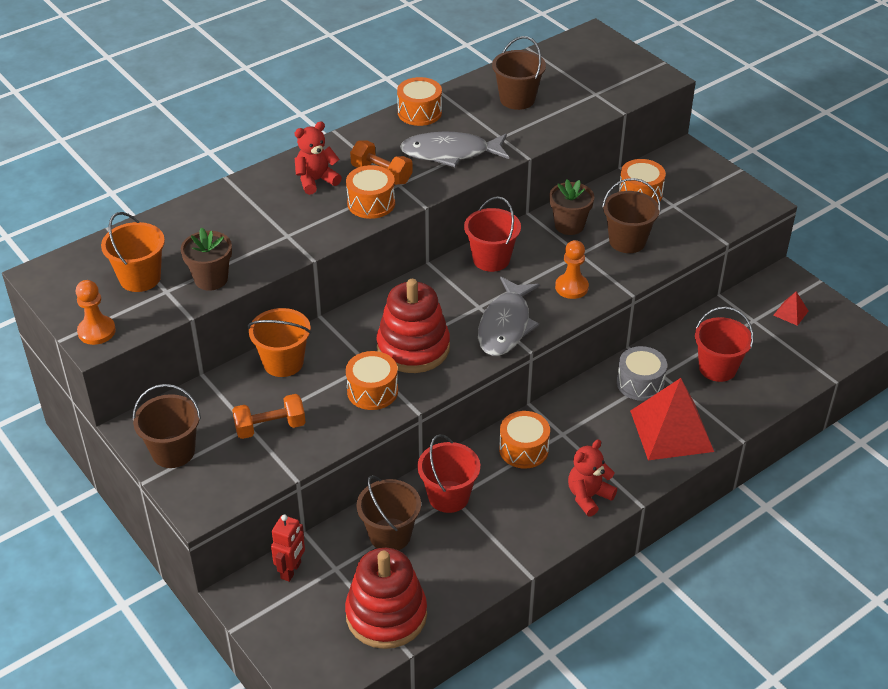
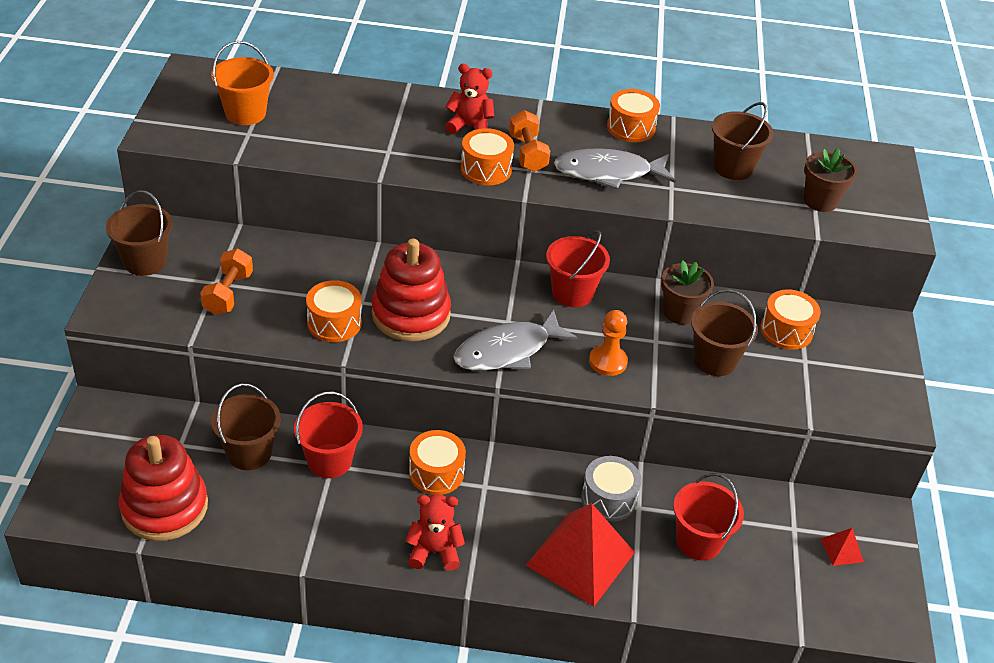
camera: 40 degrees right, 0 degrees up
(96, 331) = (165, 129): orange pawn -> none
(211, 279) = (289, 146): brown flower pot -> brown flower pot (820, 201)
(270, 427) = (228, 294): orange dumbbell -> orange dumbbell turned 75 degrees clockwise
(283, 362) = (304, 256): orange bucket -> none
(291, 570) = (151, 421): red robot -> none
(450, 153) = (608, 173): grey fish -> grey fish turned 45 degrees counterclockwise

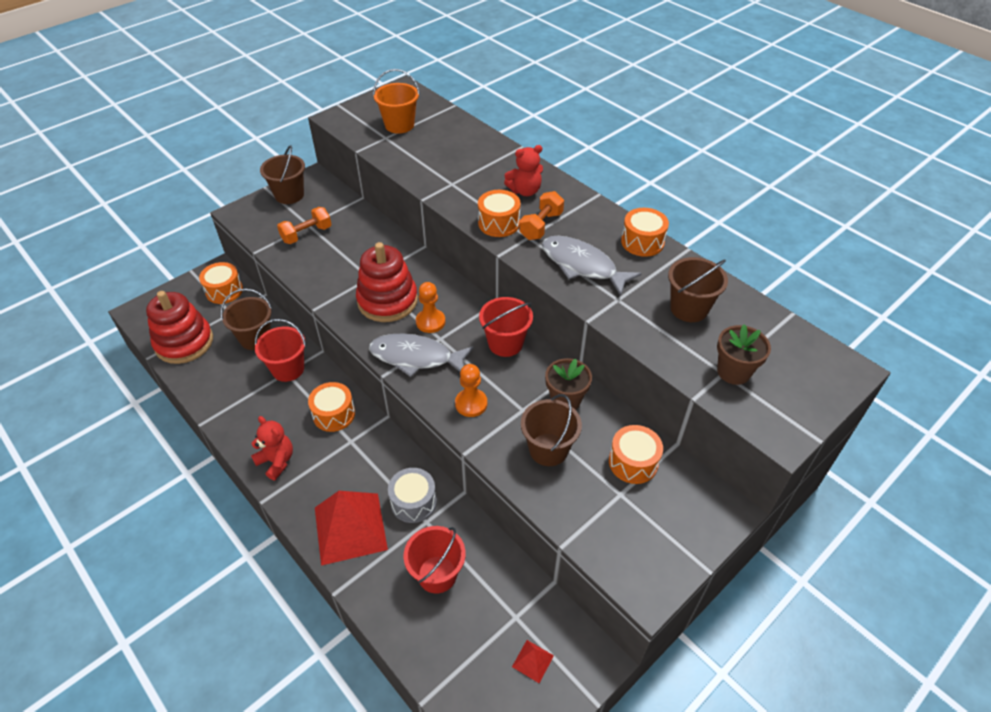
camera: 45 degrees right, 5 degrees up
(334, 323) = (339, 282): orange drum -> orange drum (224, 291)
(470, 127) = (525, 191): red teddy bear -> red teddy bear turned 105 degrees clockwise
(479, 311) = (430, 322): none -> orange pawn

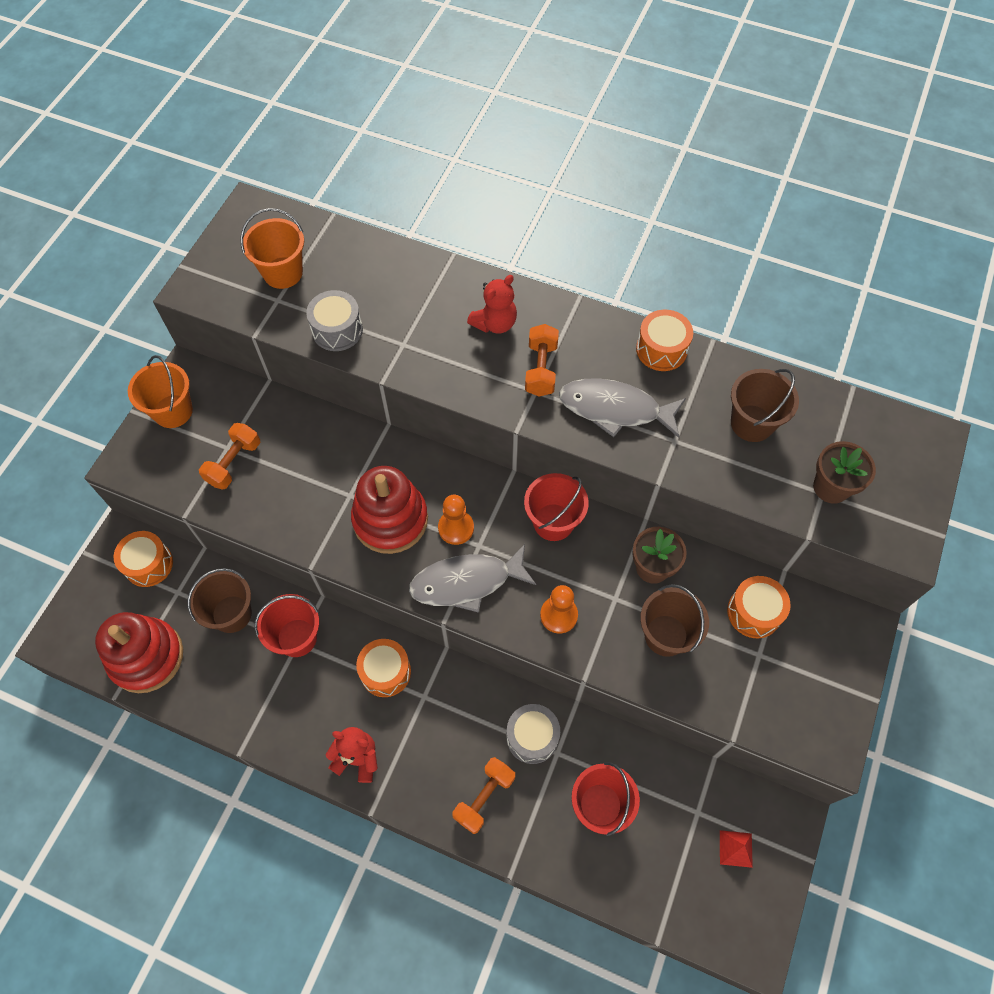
camera: 25 degrees left, 15 degrees up
(289, 195) = (173, 411): brown bucket -> orange bucket
(350, 528) = (484, 797): red pyramid -> orange dumbbell
(413, 163) = (337, 330): none -> grey drum
(499, 223) = (491, 384): orange drum -> none

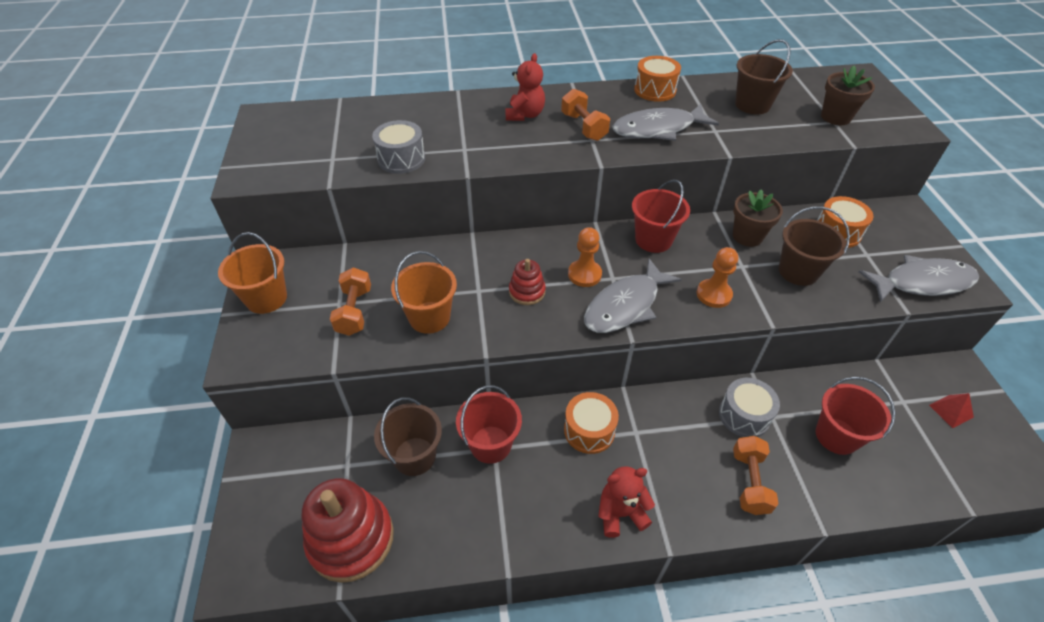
camera: 30 degrees left, 15 degrees down
(148, 564) = (301, 456): orange drum -> none
(283, 273) = (324, 142): orange bucket -> orange bucket (429, 317)
(390, 519) = (527, 292): red stacking toy -> red stacking toy, size x0.50
(784, 717) = (922, 283): none -> grey fish

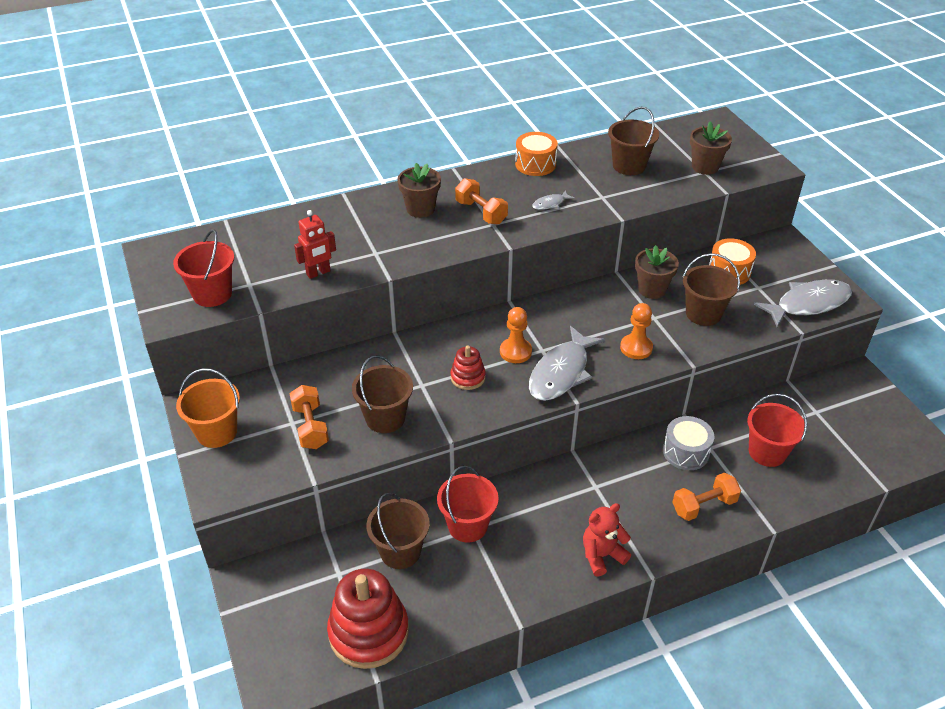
camera: 15 degrees left, 5 degrees down
(401, 159) = (318, 273): grey drum -> red robot
(429, 317) = (385, 418): orange bucket -> brown bucket
(525, 115) = (420, 209): red teddy bear -> brown flower pot
(589, 430) = (553, 494): orange drum -> none
(653, 240) = (568, 308): red bucket -> red bucket (212, 294)
(658, 129) = (550, 204): grey fish -> grey fish, size x0.45
(749, 482) = (704, 506): orange dumbbell -> orange dumbbell turned 75 degrees clockwise
(951, 411) = (855, 411): red pyramid -> none

